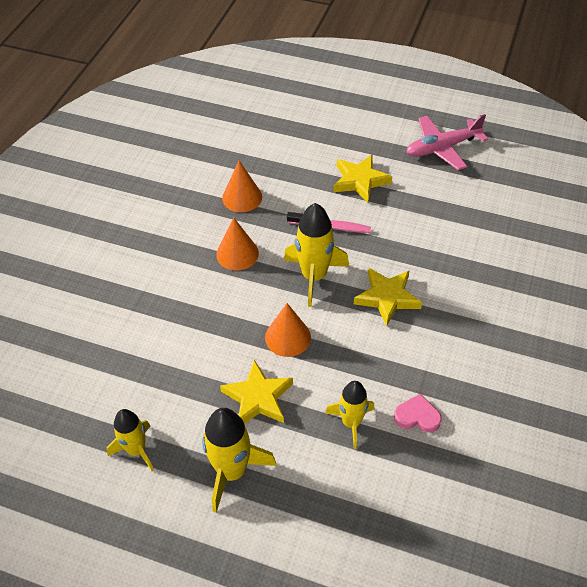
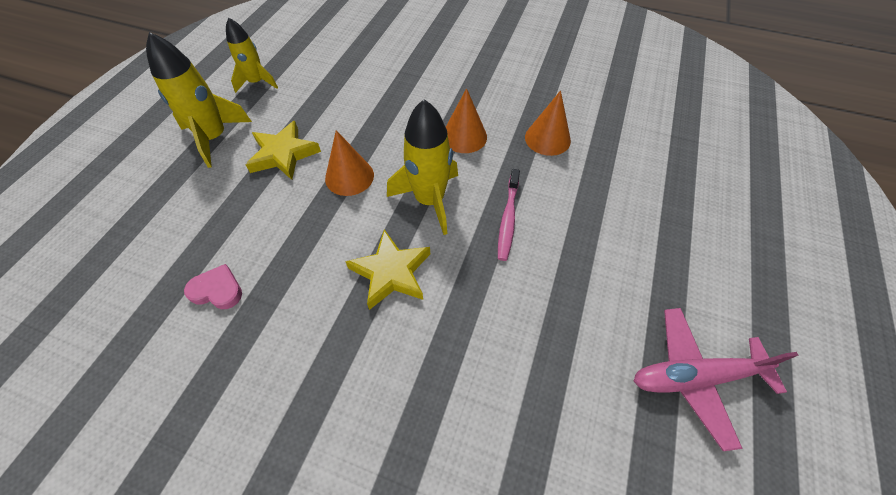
camera: 90 degrees right, 5 degrees up
(351, 423) = (231, 227): yellow rocket -> none
(360, 181) = (594, 254): yellow star -> none
(417, 416) = (217, 290): pink heart -> pink heart turned 90 degrees counterclockwise
(442, 148) = (695, 377): pink plane -> pink plane turned 75 degrees counterclockwise

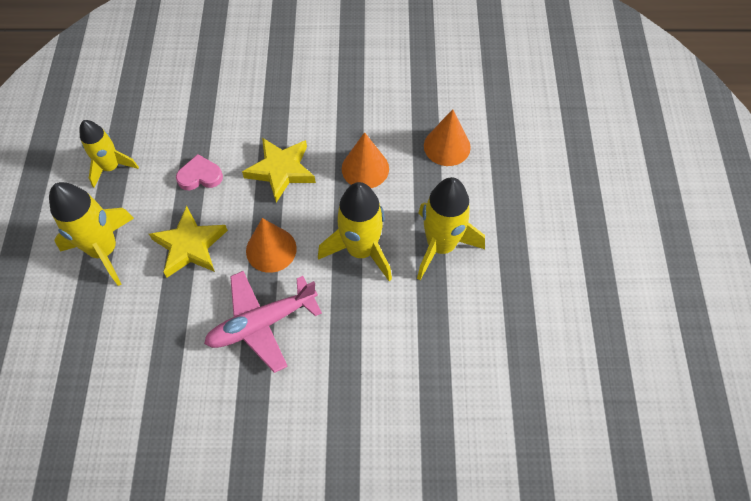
camera: 20 degrees left, 5 degrees up
(217, 290) = (204, 405): pink heart -> pink heart (200, 176)
(391, 272) = (357, 334): yellow star -> yellow star (281, 170)
(508, 219) = (441, 246): pink toothbrush -> yellow rocket
(695, 377) = (636, 338): pink plane -> pink plane (261, 323)

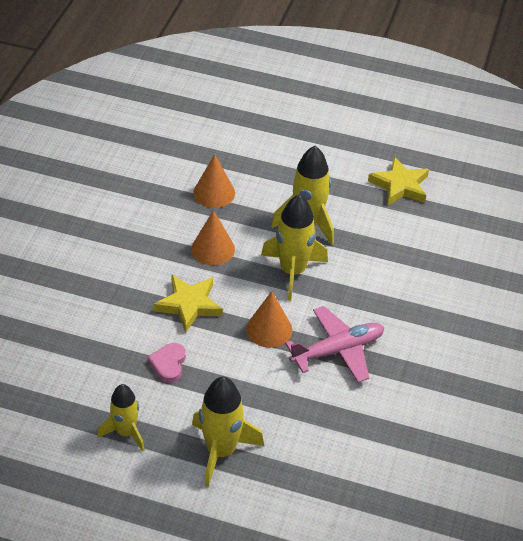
camera: 75 degrees left, 15 degrees down
(190, 246) = (242, 385): yellow star -> yellow star (400, 185)
(261, 323) = (338, 350): pink plane -> pink plane turned 105 degrees counterclockwise

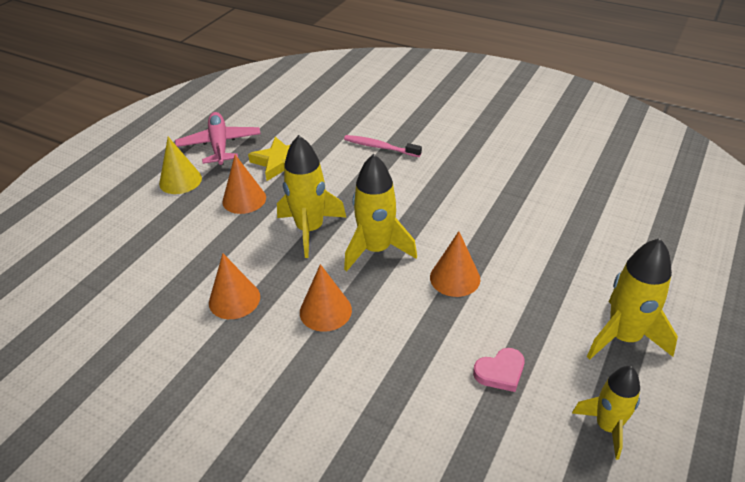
camera: 75 degrees left, 5 degrees down
(168, 364) = (500, 372): pink heart -> pink heart turned 45 degrees counterclockwise
(189, 305) = (409, 342): yellow star -> none
(336, 172) = (244, 199): none -> orange cone
(338, 350) = (487, 232): pink plane -> pink plane (219, 145)
(350, 125) = (180, 180): none -> yellow cone
(450, 255) = (380, 147): none -> pink toothbrush

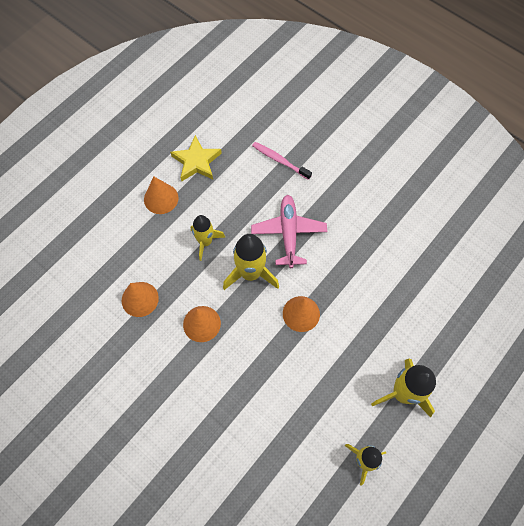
camera: 10 degrees right, 25 degrees up
(180, 180) = (114, 166): yellow cone -> none
(219, 145) = (150, 130): pink plane -> pink plane (288, 233)
(310, 229) = (205, 242): yellow rocket -> yellow rocket, size x0.66
(500, 372) = (308, 403): pink heart -> none

